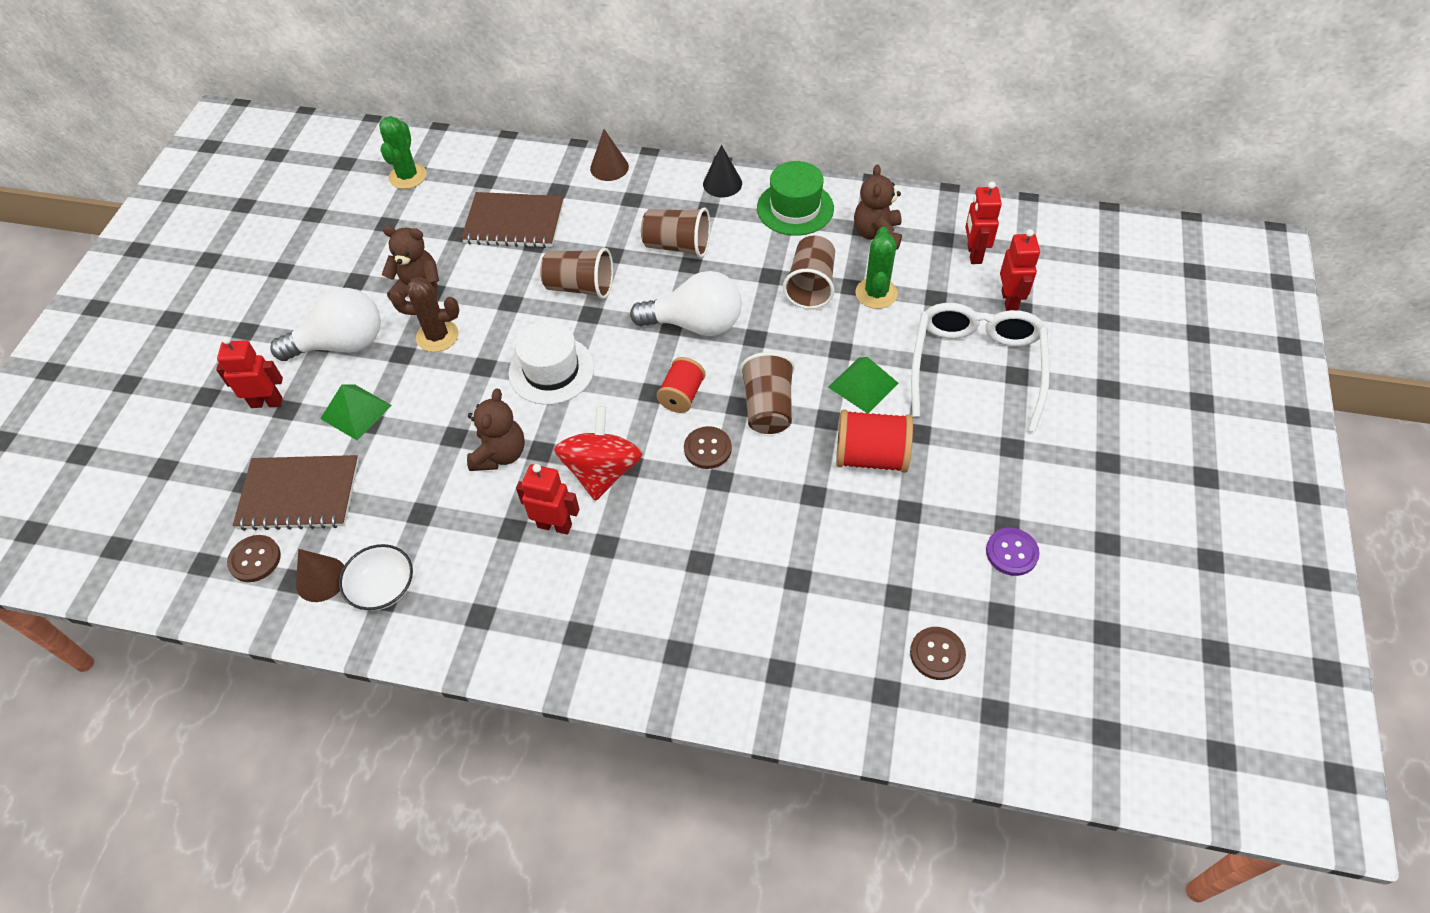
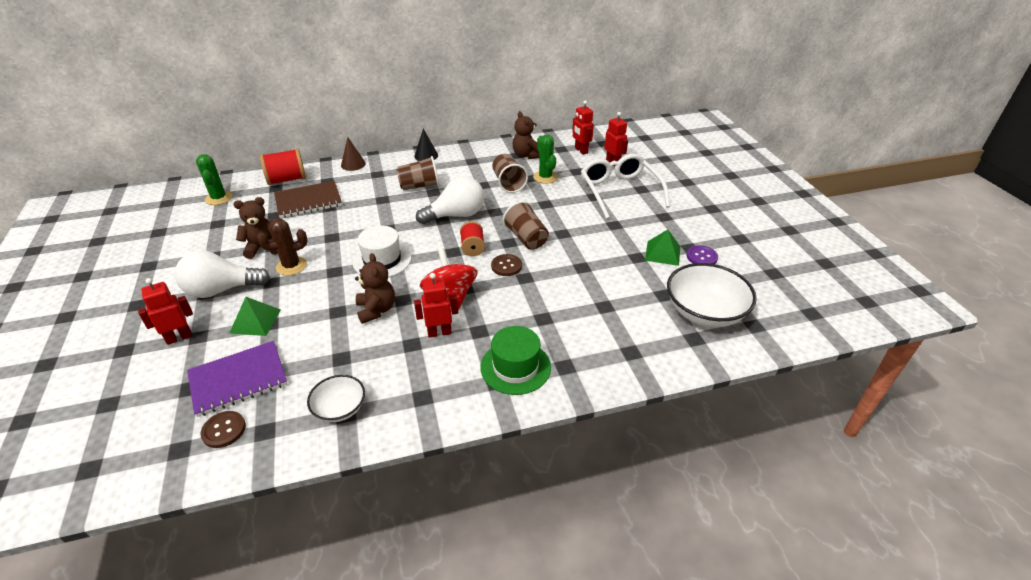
camera: 30 degrees left, 15 degrees down
(299, 495) = (238, 380): brown notebook -> purple notebook
(321, 579) = (287, 421): brown cone -> none
(342, 344) = (221, 290): white light bulb -> white light bulb turned 150 degrees counterclockwise
(580, 287) = (373, 218): brown cup -> none
(795, 208) = (474, 156): green hat -> green hat (515, 367)
(863, 385) = (569, 214): green pyramid -> green pyramid (662, 253)
(871, 457) = (598, 241): red spool -> red spool (287, 180)
(937, 654) = (704, 312): brown button -> white bowl

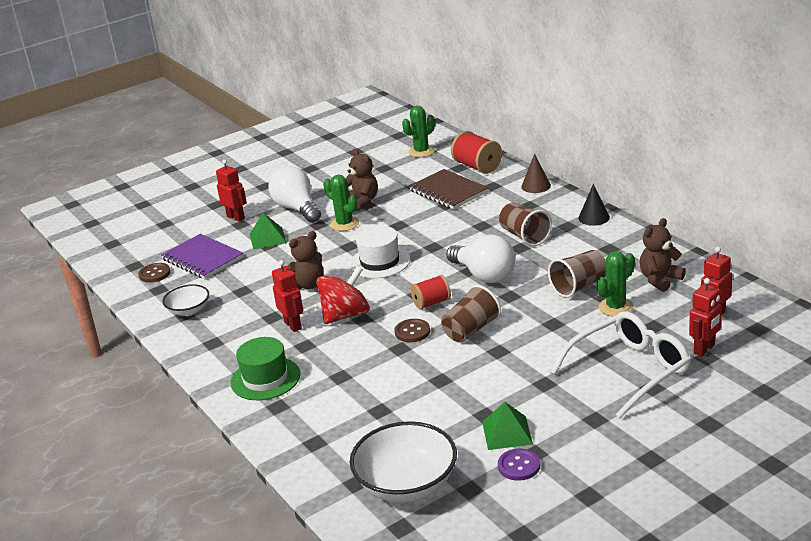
camera: 75 degrees right, 10 degrees down
(291, 266) = (344, 224): brown cactus -> green cactus

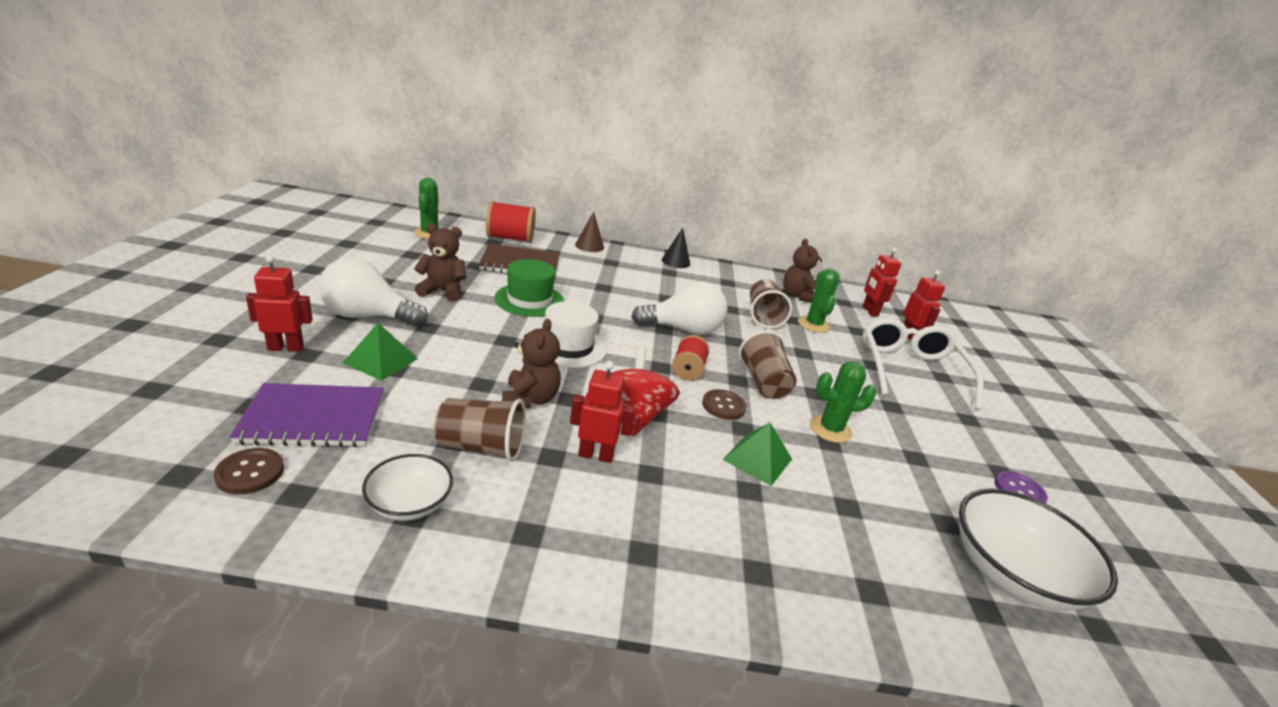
camera: 60 degrees left, 0 degrees up
(265, 378) = (682, 543): green hat -> green hat (529, 300)
(344, 224) = (460, 318): green cactus -> green cactus (830, 429)
(507, 432) = (957, 465): green pyramid -> green pyramid (757, 459)
(524, 236) = (654, 287): brown cup -> brown cup (481, 447)

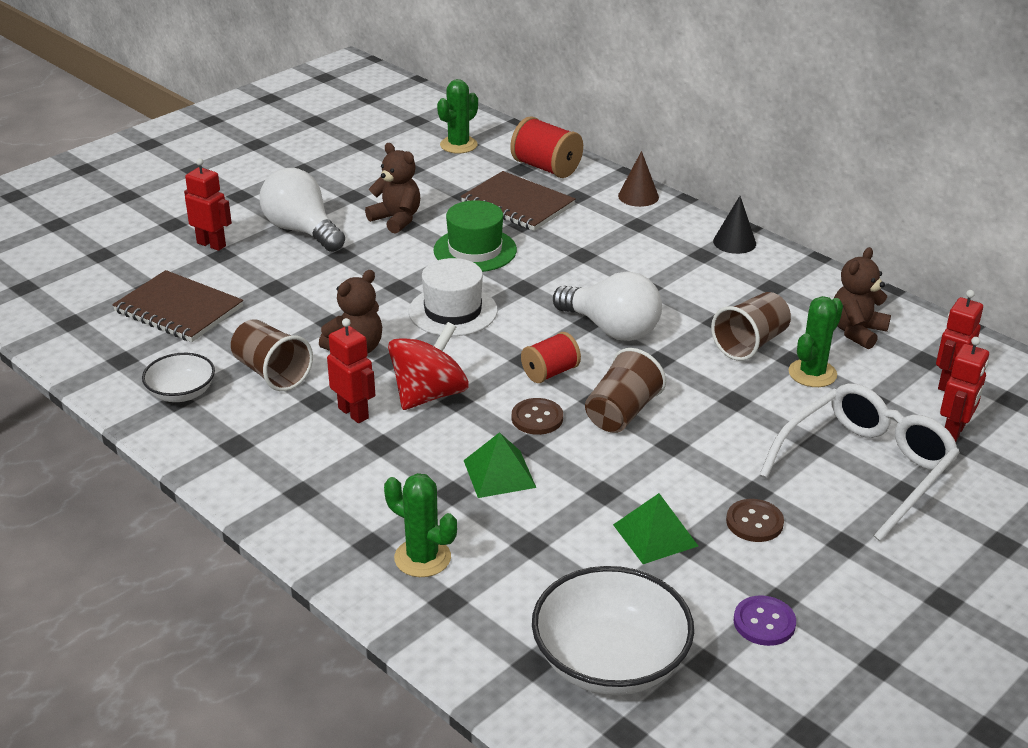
camera: 45 degrees right, 5 degrees up
(250, 472) = (108, 335): brown button -> brown button (754, 522)
(313, 418) = (178, 309): purple notebook -> brown notebook
(381, 360) = (271, 276): green pyramid -> green pyramid (655, 535)
(830, 429) = (626, 481): green cactus -> green cactus (422, 558)

